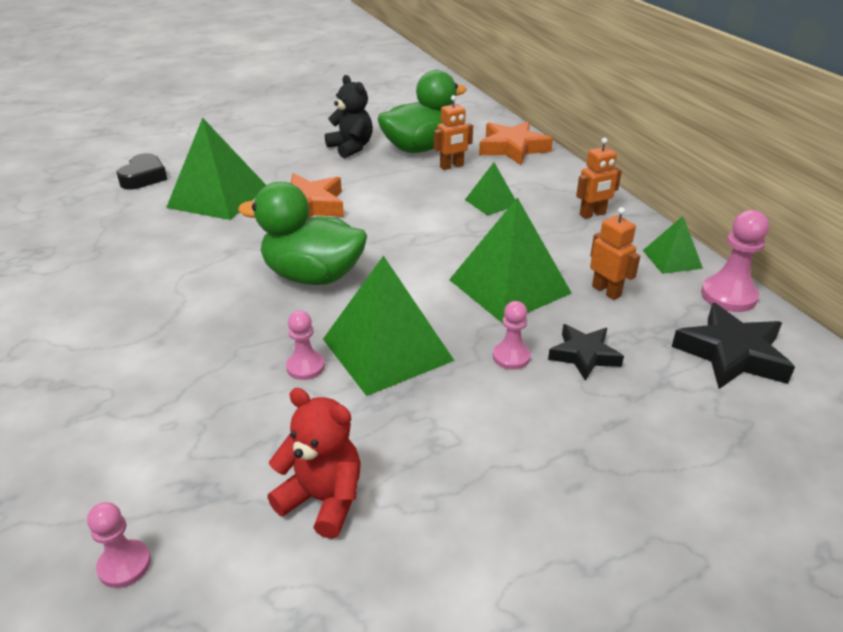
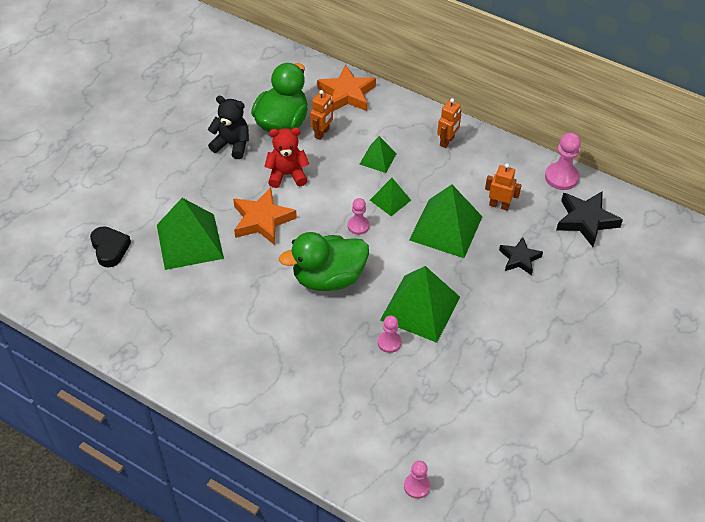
camera: 35 degrees left, 15 degrees up
(323, 499) = (469, 407): red teddy bear -> red teddy bear (287, 175)
(511, 357) = (486, 279): pink pawn -> pink pawn (358, 226)
(672, 259) = (516, 161): green pyramid -> green pyramid (390, 200)

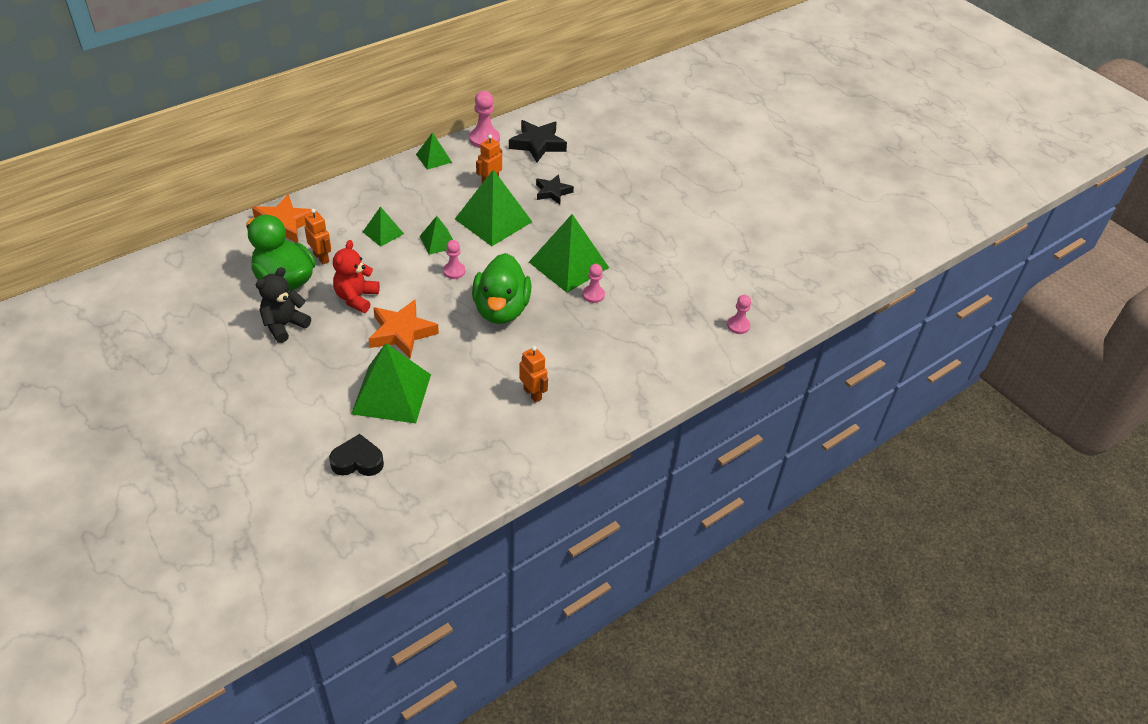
camera: 70 degrees left, 5 degrees down
(447, 141) = (396, 185): orange robot -> orange robot (532, 394)
(504, 152) = (433, 158): none -> green pyramid

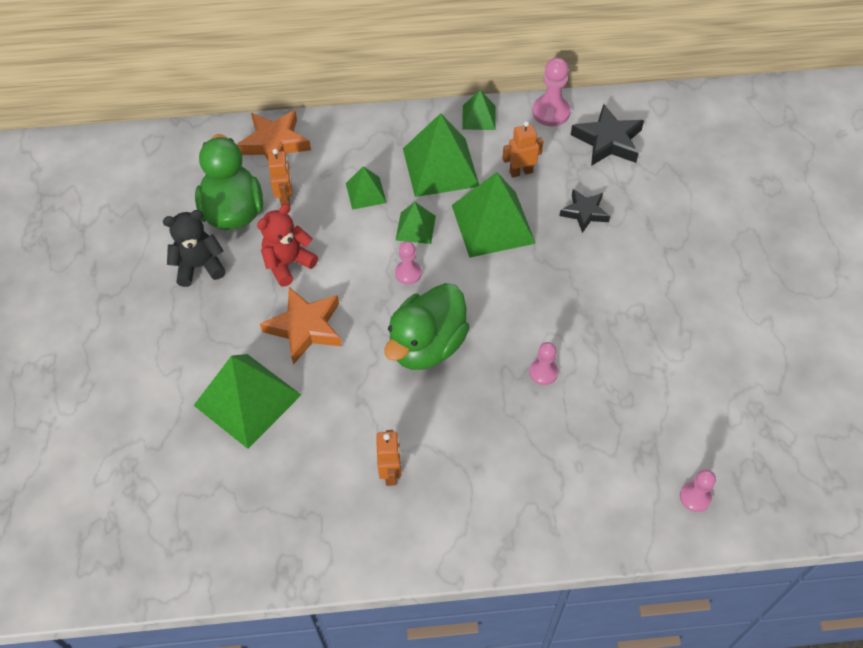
camera: 35 degrees right, 10 degrees up
(357, 461) = (163, 466): black heart -> none
(568, 265) = (540, 319): green pyramid -> green pyramid (440, 167)

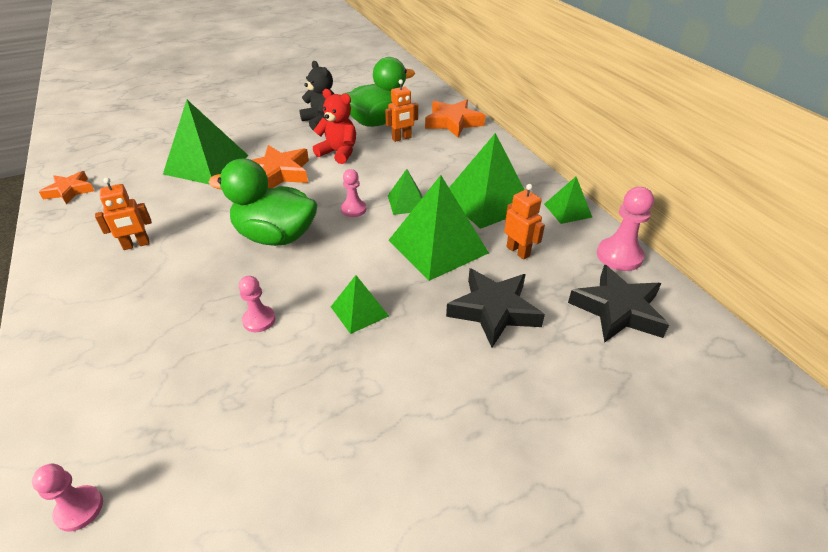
camera: 70 degrees right, 15 degrees down
(240, 554) = (70, 191): none -> orange star
(366, 193) = (430, 170): green pyramid -> green pyramid (359, 311)
(584, 213) = (494, 310): black star -> black star, size x1.55

